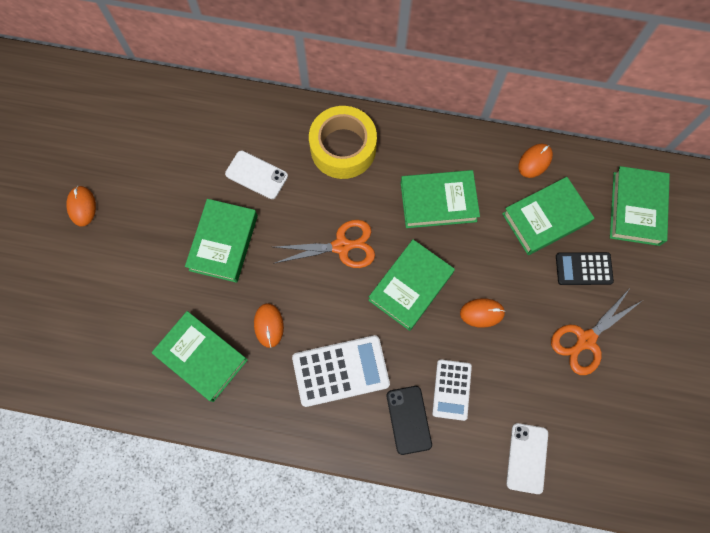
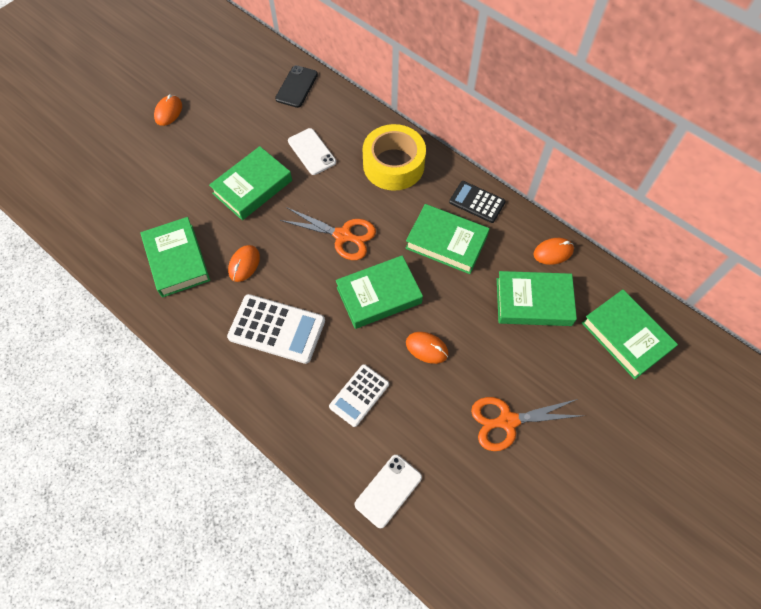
camera: 30 degrees right, 10 degrees down
(409, 420) = (306, 399): black phone -> black phone (296, 87)
(583, 269) = (543, 361): black calculator -> black calculator (477, 202)
(636, 208) = (625, 336): green book -> green book turned 75 degrees counterclockwise

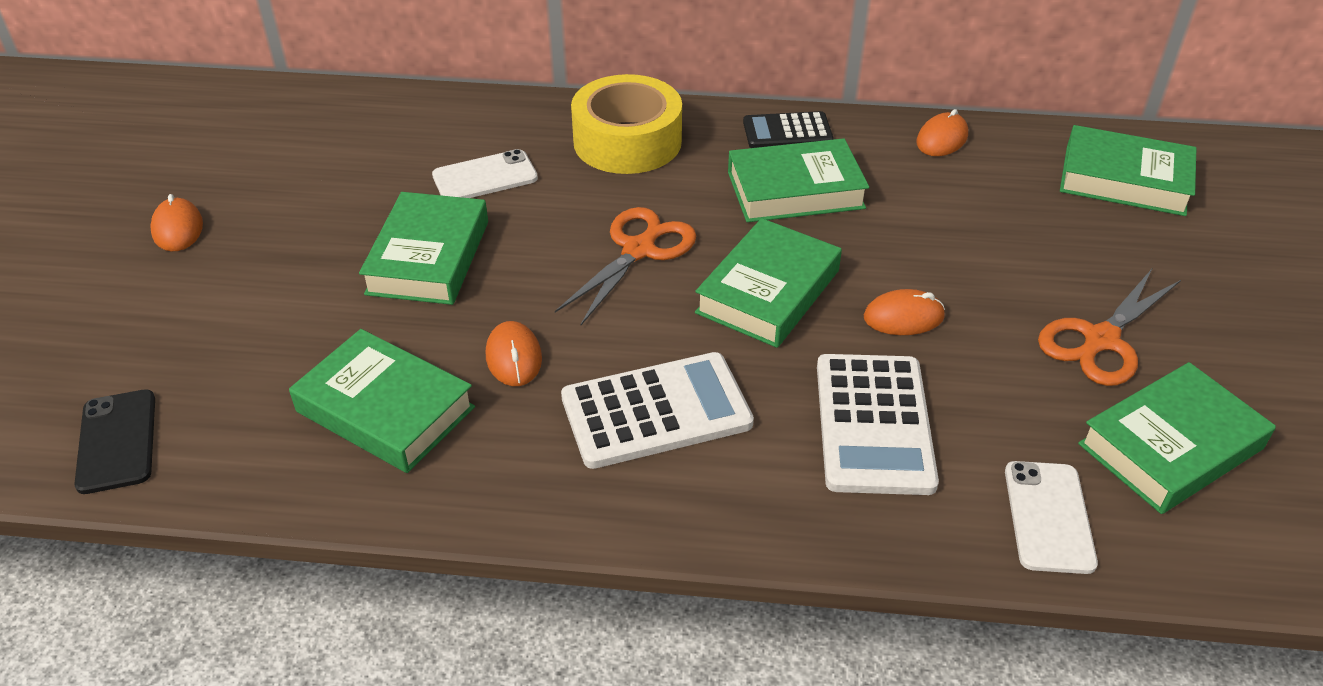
camera: 35 degrees left, 20 degrees down
(296, 87) = (382, 116): black phone -> black phone (117, 441)
(312, 152) = (485, 177): white phone -> white phone turned 45 degrees counterclockwise
(343, 236) = (639, 250): orange scissors -> orange scissors turned 45 degrees counterclockwise
(359, 395) = (874, 424): white calculator -> white calculator, size x1.58
(533, 302) = (979, 199): green book -> green book (1170, 446)

